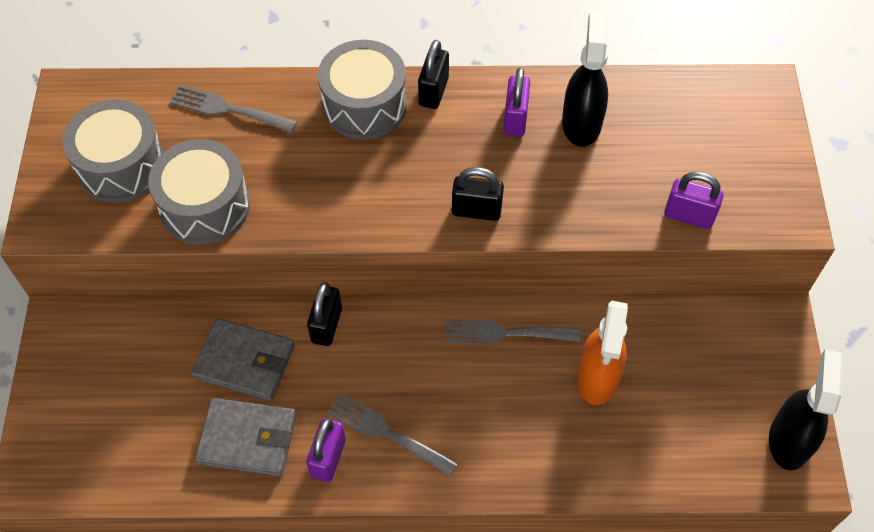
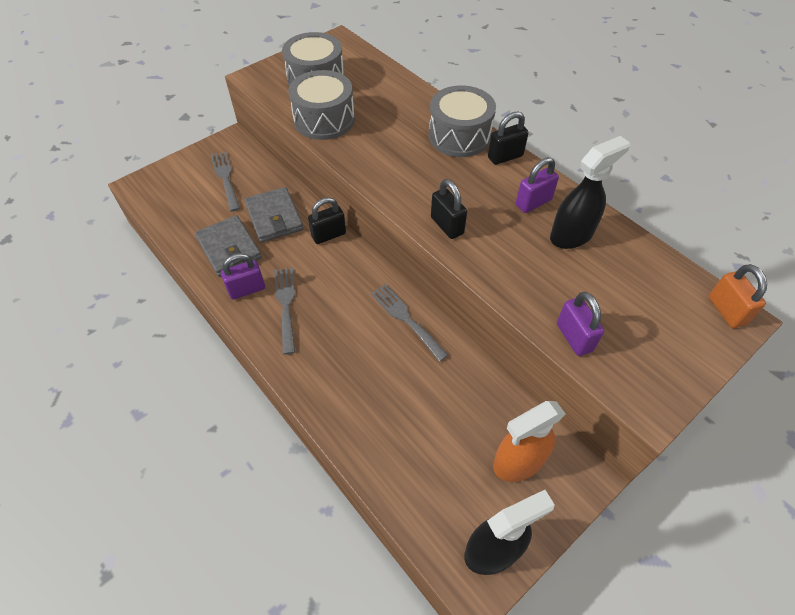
camera: 50 degrees right, 5 degrees down
(227, 109) = (392, 91): grey fork -> grey fork (225, 178)
(597, 377) = (424, 389): orange spray bottle -> orange spray bottle (518, 461)
(754, 89) = (726, 310): none -> orange padlock

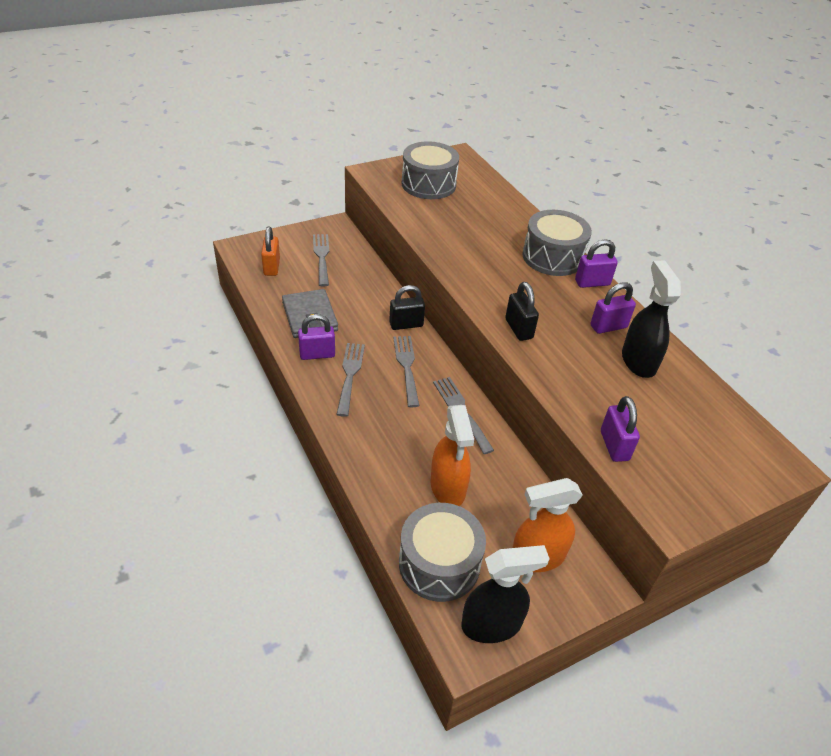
camera: 10 degrees right, 10 degrees down
(274, 217) = (358, 299): grey wallet -> none
(324, 120) = (427, 219): grey drum -> grey drum (439, 564)
(340, 282) = (406, 367): none -> grey fork
(414, 408) = (448, 488): none -> orange spray bottle
(505, 157) = (592, 283): black padlock -> purple padlock
(572, 235) = (638, 361): black spray bottle -> black spray bottle turned 75 degrees counterclockwise
(726, 310) = (774, 456): orange padlock -> orange padlock (272, 267)

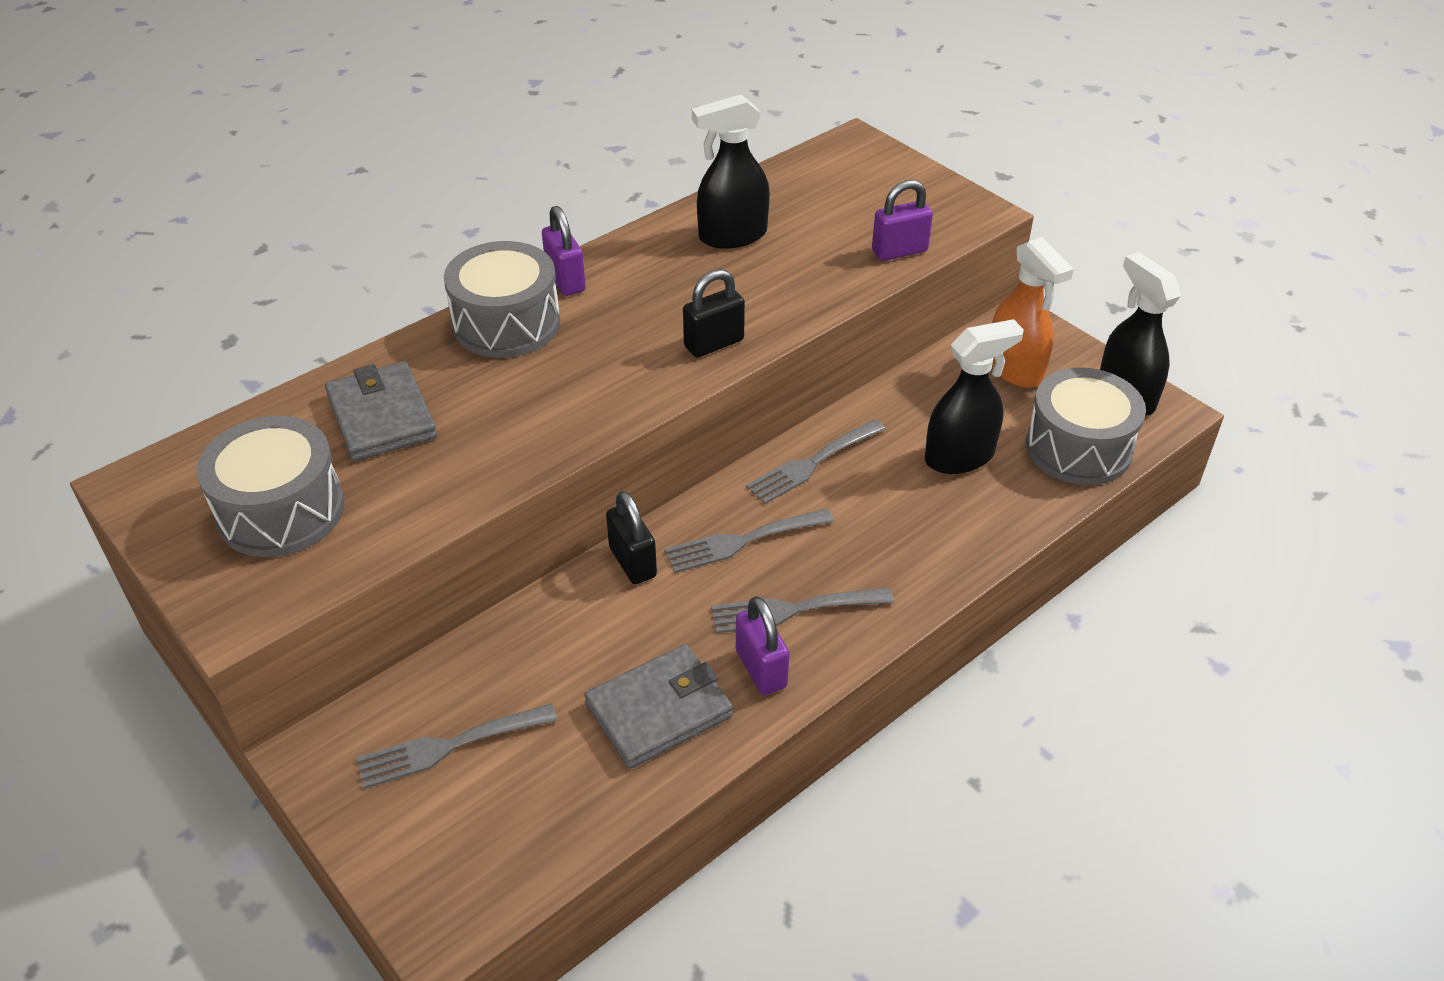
camera: 100 degrees left, 0 degrees up
(272, 267) = (509, 831): orange padlock -> none
(448, 488) = (960, 457): orange spray bottle -> black spray bottle
(484, 213) = (382, 417): none -> grey wallet
(608, 326) = (669, 262): purple padlock -> none

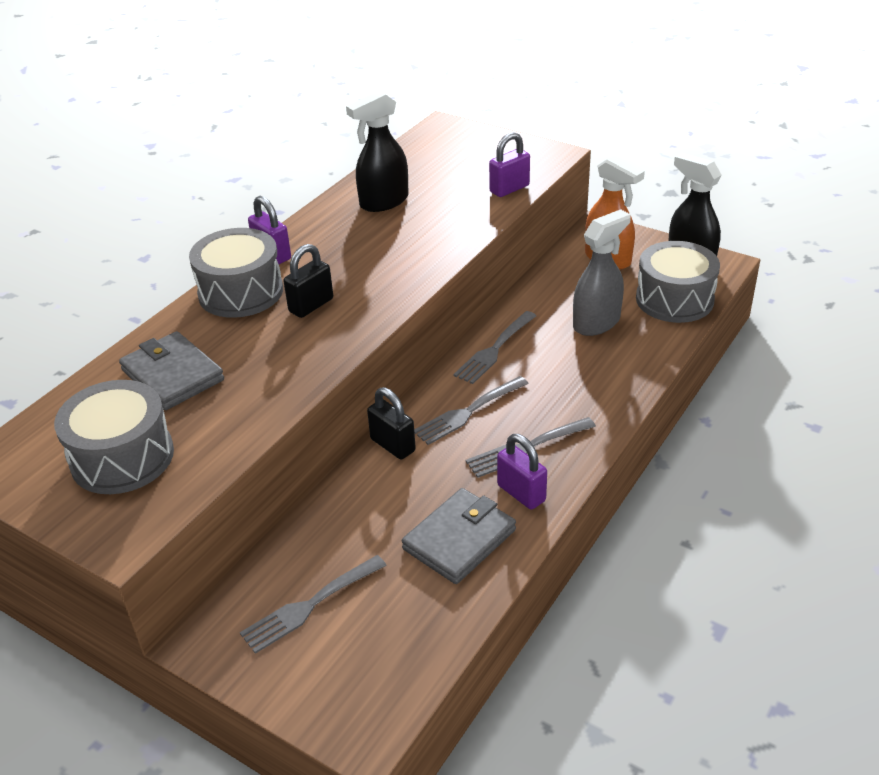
camera: 15 degrees left, 5 degrees down
(714, 343) = (405, 274): black padlock -> black padlock (311, 305)
(960, 457) = (596, 323): black spray bottle -> grey spray bottle

